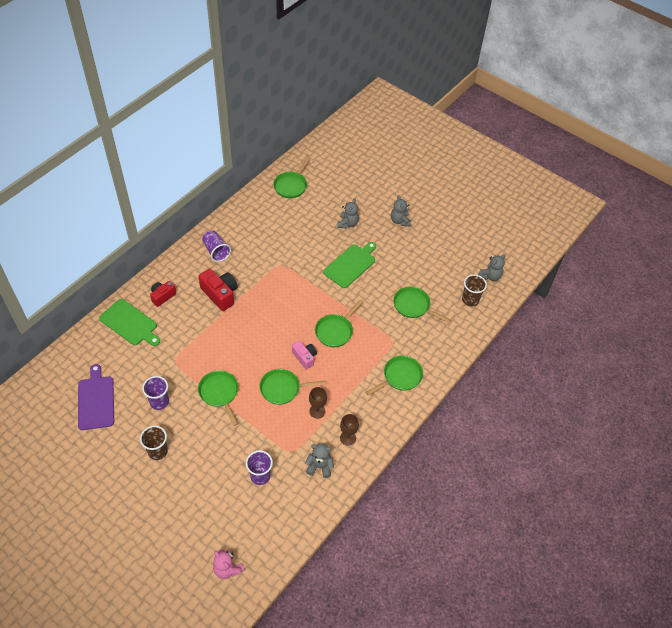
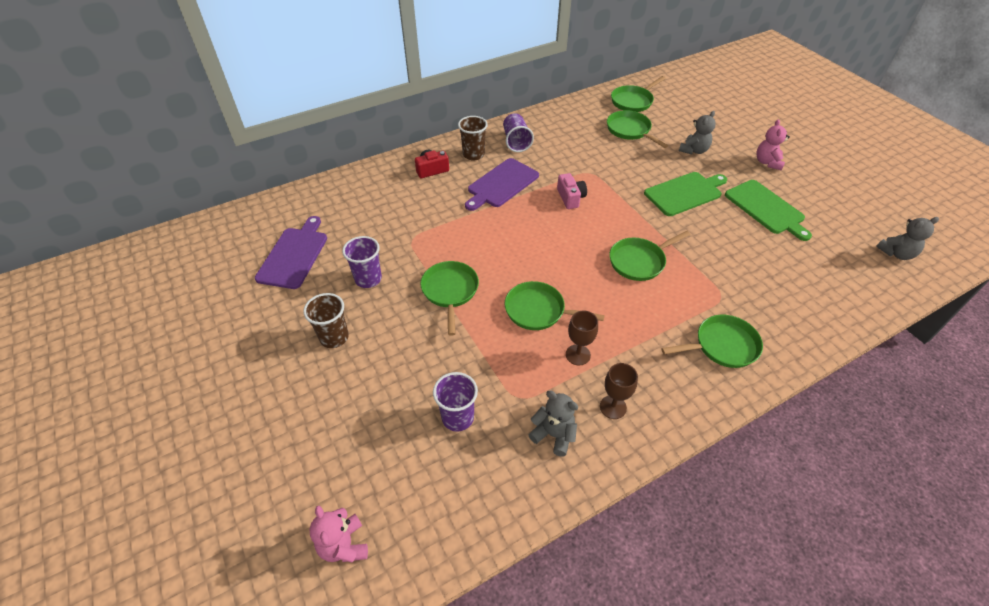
camera: 25 degrees right, 5 degrees down
(130, 323) = (379, 187): green cutting board -> green cutting board (766, 208)
(220, 294) = (501, 184): red camera -> purple cutting board
(305, 357) = (584, 281): pink camera -> pink camera (570, 198)
(400, 221) = (767, 162): grey teddy bear -> pink teddy bear
(413, 306) = (765, 260): green pan -> green pan (630, 130)
(470, 300) = (858, 275): brown cup -> brown cup (473, 154)

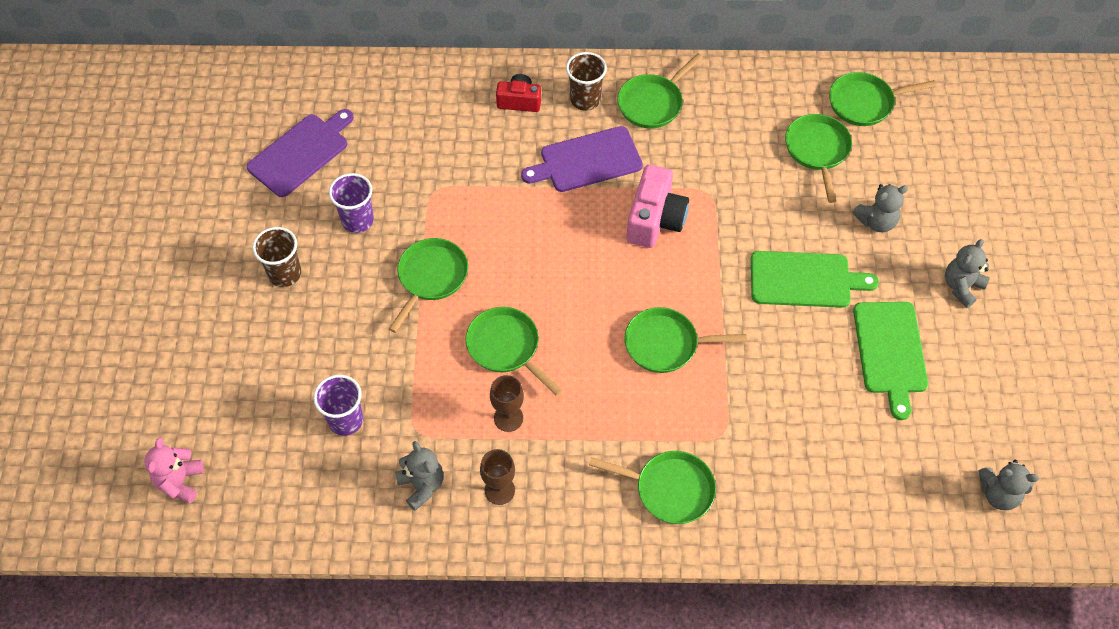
camera: 30 degrees right, 10 degrees up
(516, 142) = (652, 103): purple cup -> green pan
(570, 198) = (655, 219): pink camera -> pink camera, size x1.59
(767, 162) = (961, 287): pink teddy bear -> grey teddy bear

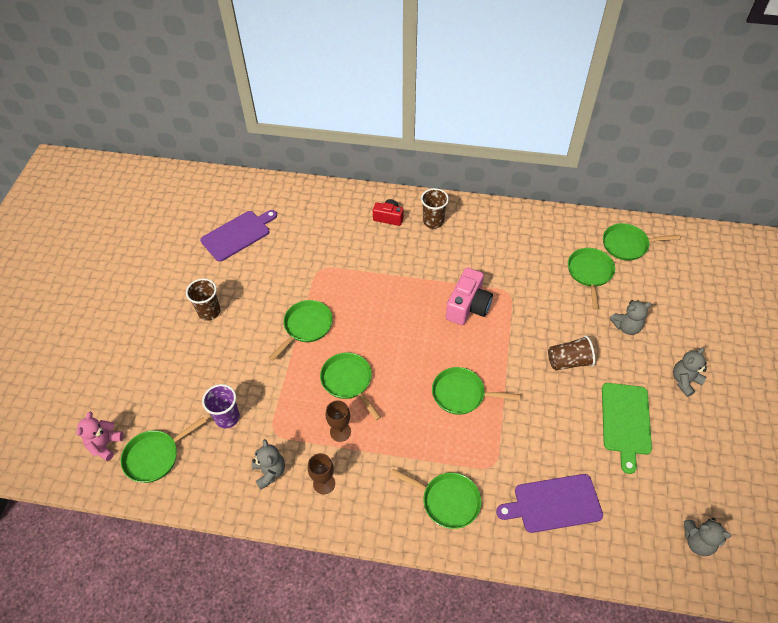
camera: 10 degrees right, 5 degrees down
(357, 220) = (265, 282): purple cup -> none
(587, 161) = (427, 261): purple cutting board -> purple cutting board (554, 504)
(652, 103) = (479, 228): green pan -> green pan (155, 456)
(804, 280) = (568, 361): green cutting board -> brown cup

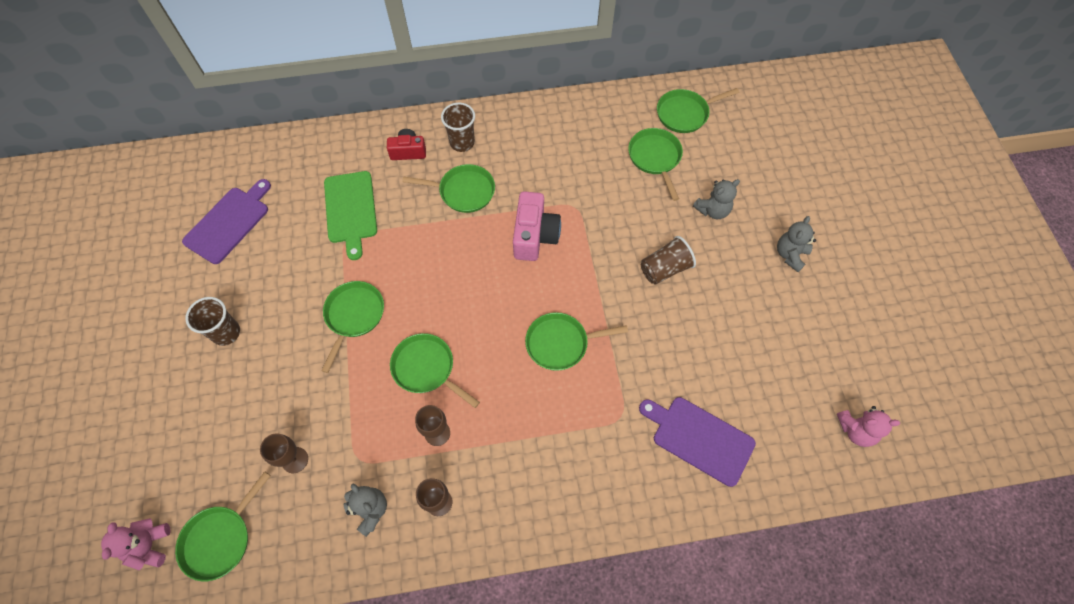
camera: 20 degrees left, 10 degrees up
(227, 417) = (295, 460): purple cup -> brown goblet
(447, 501) = (585, 475): green pan -> green pan (463, 191)
(554, 504) = (699, 438): purple cutting board -> purple cutting board turned 60 degrees clockwise
(625, 421) = (744, 319): green cutting board -> green cutting board (351, 210)
(698, 541) = (856, 430): grey teddy bear -> pink teddy bear

